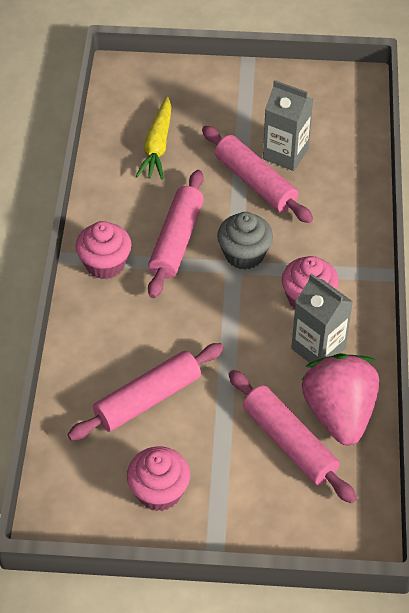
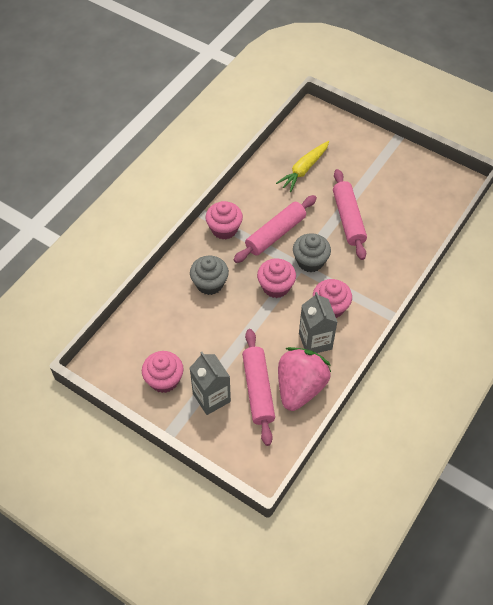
camera: 30 degrees right, 5 degrees up
(134, 341) = (209, 283): none -> grey cupcake
(148, 399) = (194, 322): pink rolling pin -> none
(222, 305) = (276, 286): none -> pink cupcake
(285, 154) = (380, 209): grey carton -> grey carton (211, 397)

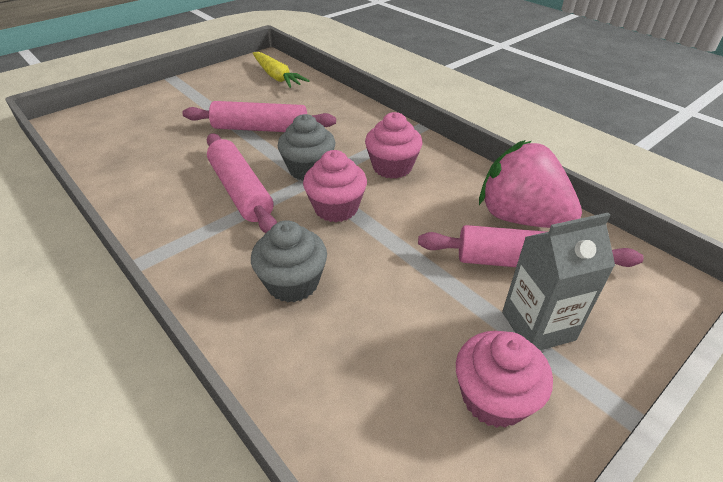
camera: 75 degrees left, 15 degrees down
(224, 229) = (190, 243): pink cupcake -> none
(304, 169) = (150, 146): yellow carrot -> yellow carrot (277, 77)
(315, 341) = (443, 189): grey carton -> none

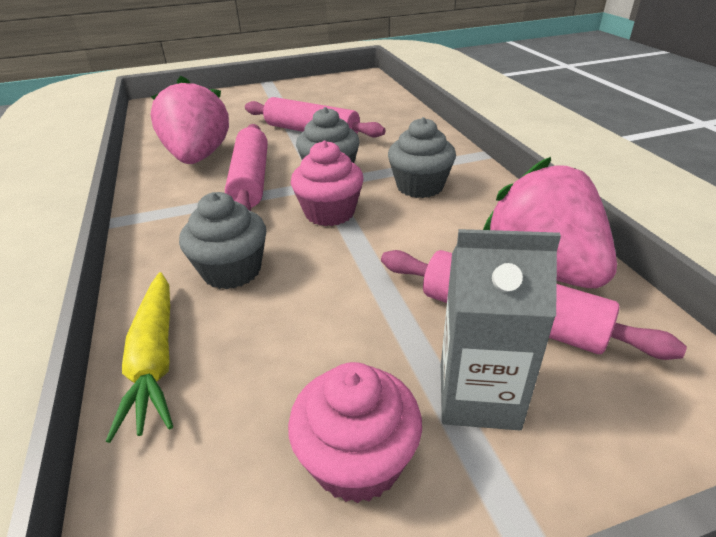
camera: 25 degrees right, 5 degrees down
(168, 177) = (198, 157): none -> pink strawberry
(277, 77) = (362, 91): yellow carrot -> yellow carrot (155, 359)
(392, 167) = (420, 186): pink cupcake -> grey cupcake

